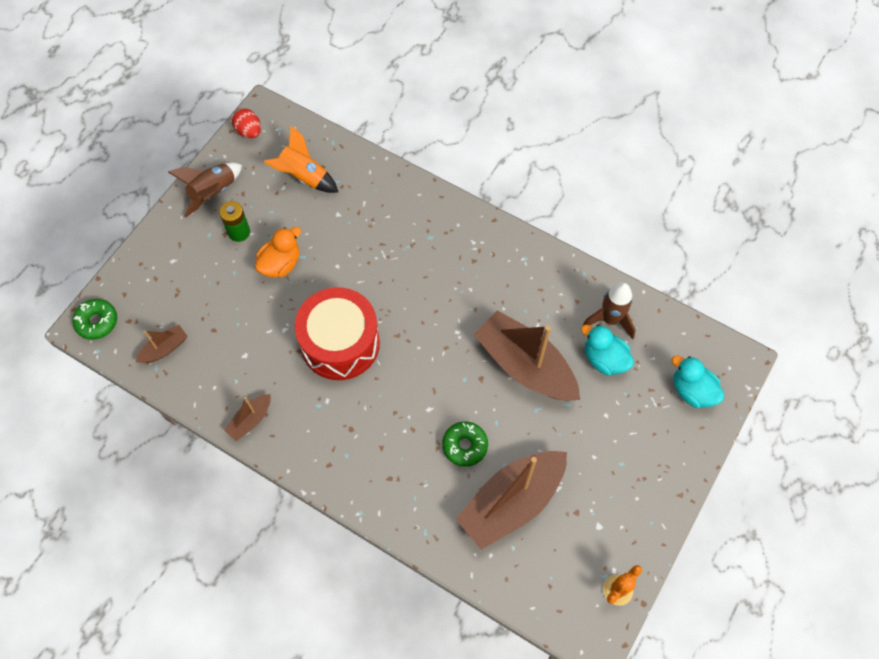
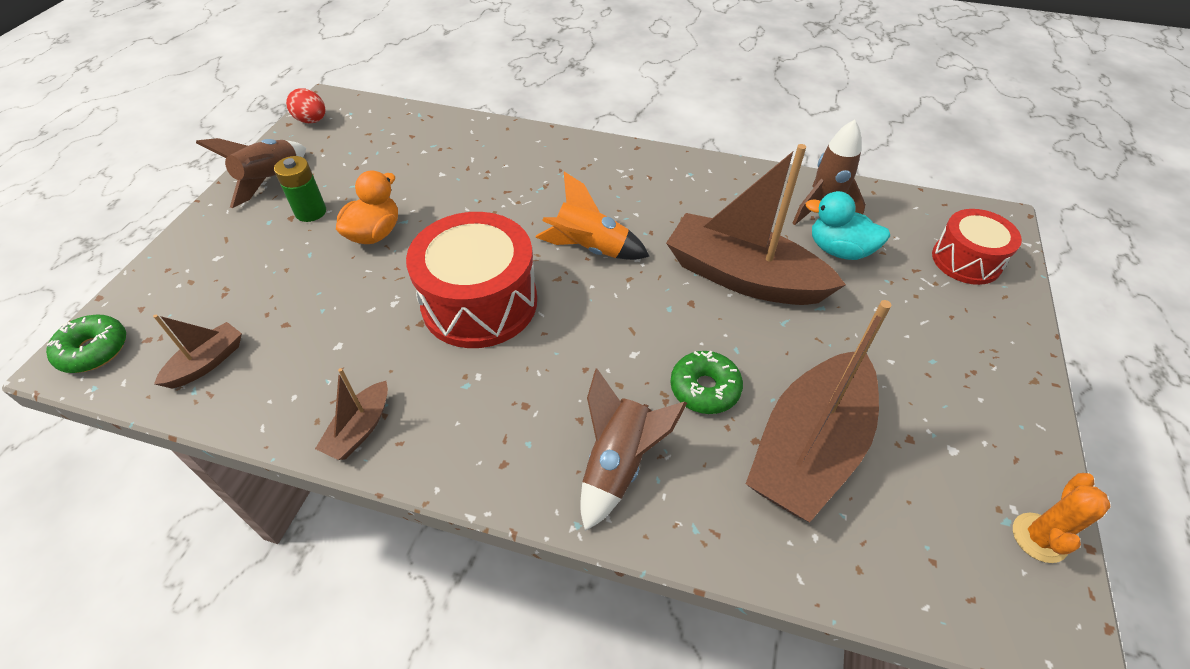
camera: 15 degrees left, 15 degrees down
(303, 177) = (389, 148): orange rocket -> orange rocket (590, 249)
(395, 482) = (618, 464): none -> brown rocket
(692, 391) = (966, 260): turquoise duck -> red drum

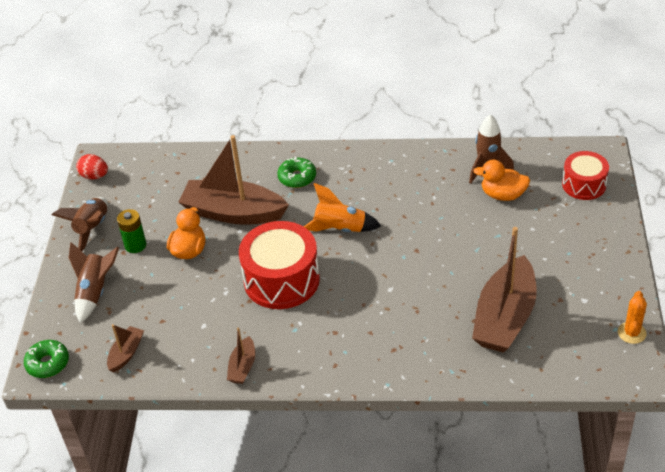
camera: 10 degrees left, 5 degrees down
(618, 464) = (400, 350): brown rocket -> brown rocket (95, 292)
(704, 388) = (438, 299): green donut -> green donut (297, 177)
(743, 277) = (445, 226): brown boat -> brown boat (233, 212)
(839, 250) = (503, 195): turquoise duck -> orange duck

